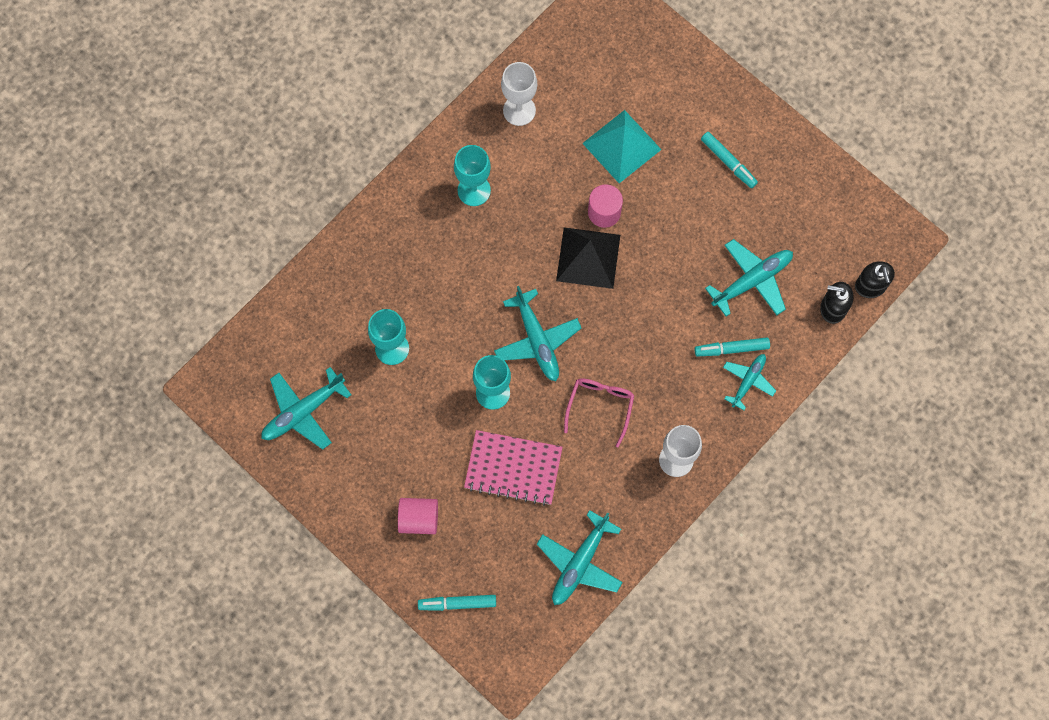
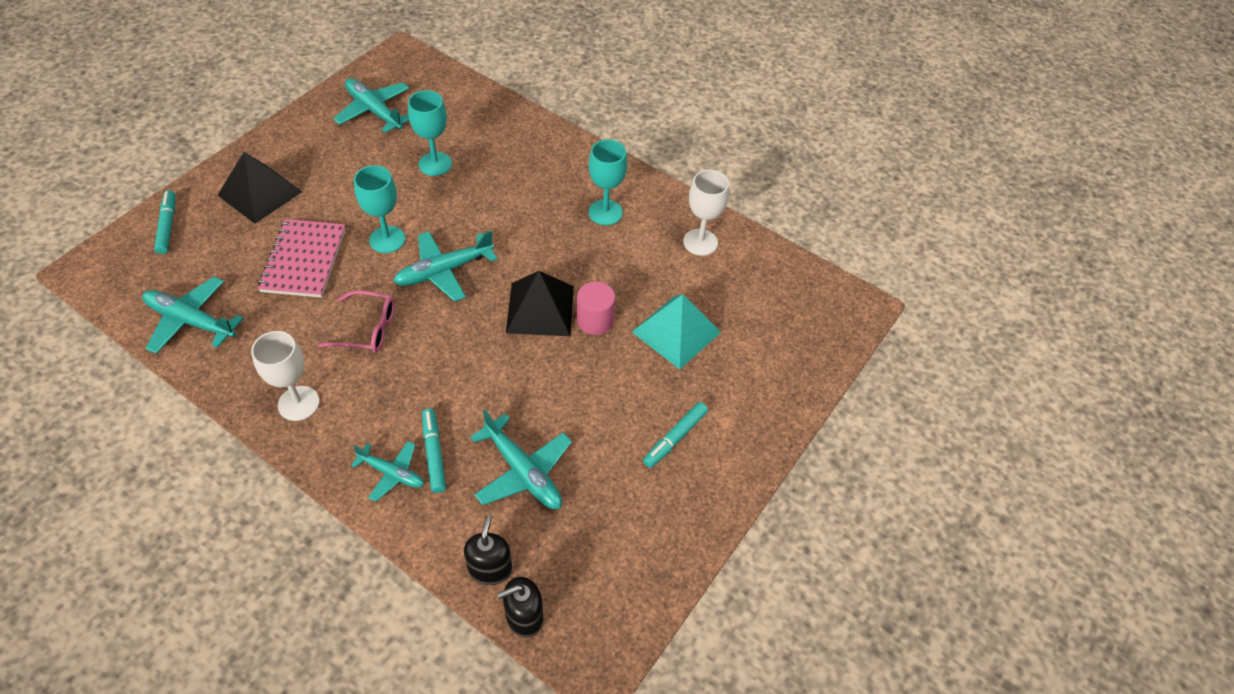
camera: 80 degrees right, 20 degrees down
(419, 519) = (260, 193): pink cylinder -> black pyramid

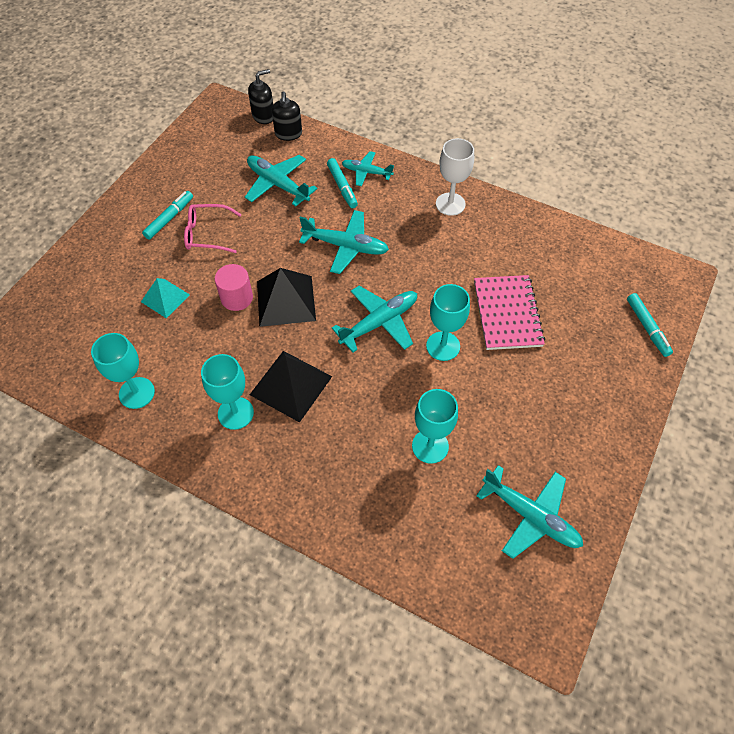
camera: 175 degrees right, 5 degrees up
(191, 321) = (565, 249): turquoise plane -> turquoise plane (345, 246)
(260, 193) = (588, 377): black pyramid -> black pyramid (291, 385)
(367, 329) = (424, 263): pink glasses -> pink glasses (207, 234)
(676, 332) = (165, 298): turquoise pyramid -> turquoise pyramid, size x0.63
(700, 242) = (136, 393): white goblet -> turquoise goblet

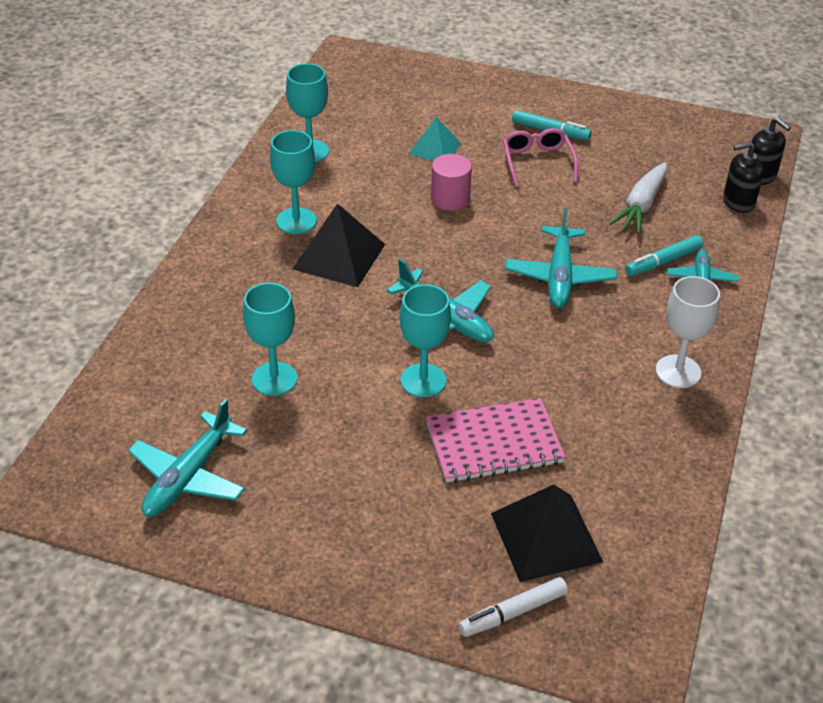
camera: 80 degrees right, 15 degrees down
(278, 184) = (641, 205): turquoise plane -> white carrot
(286, 301) = (457, 237): black pyramid -> black pyramid (546, 537)
(647, 328) = (513, 613): turquoise marker -> white marker

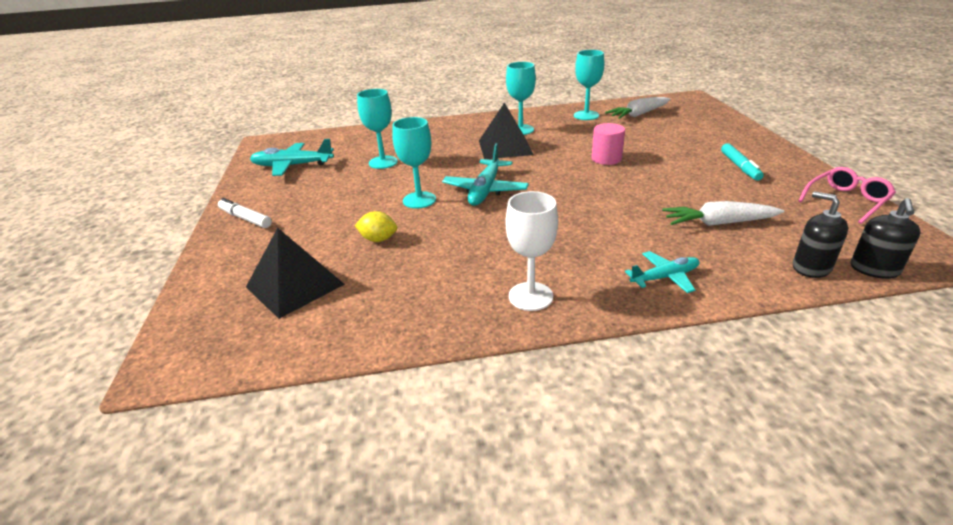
camera: 65 degrees right, 10 degrees down
(353, 115) = (638, 114): none -> white carrot
(435, 148) = (649, 141): turquoise pyramid -> none
(494, 443) = (378, 239): pink notebook -> yellow lemon
(513, 613) = (214, 292): white marker -> white marker (245, 218)
(537, 162) = (696, 172): pink glasses -> pink glasses (846, 201)
(559, 276) = (581, 214): turquoise plane -> none
(663, 262) = (663, 252): turquoise marker -> none

